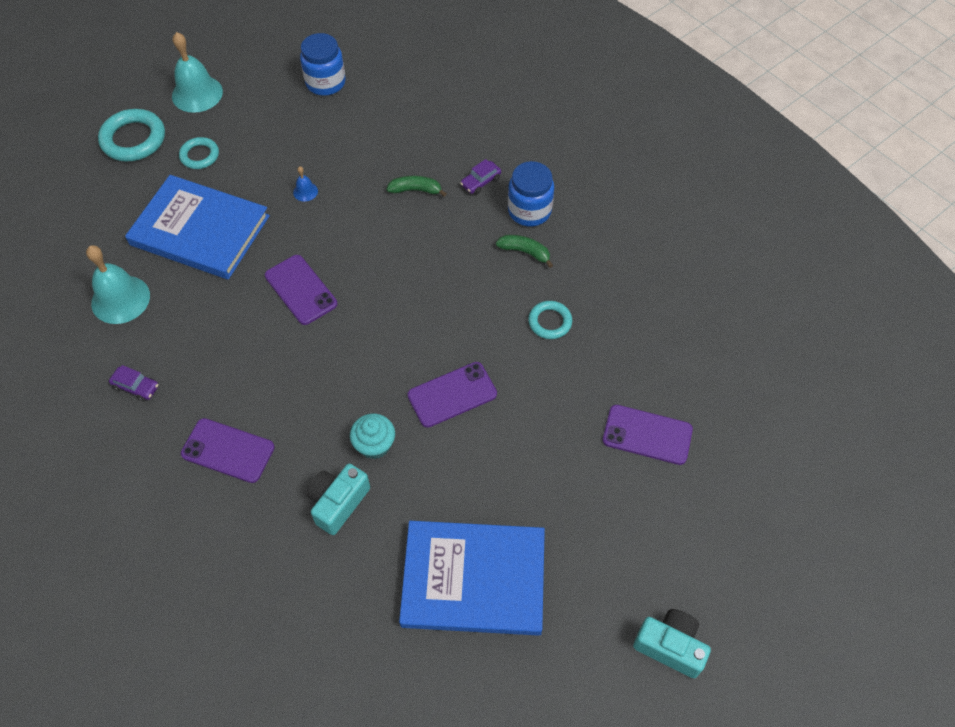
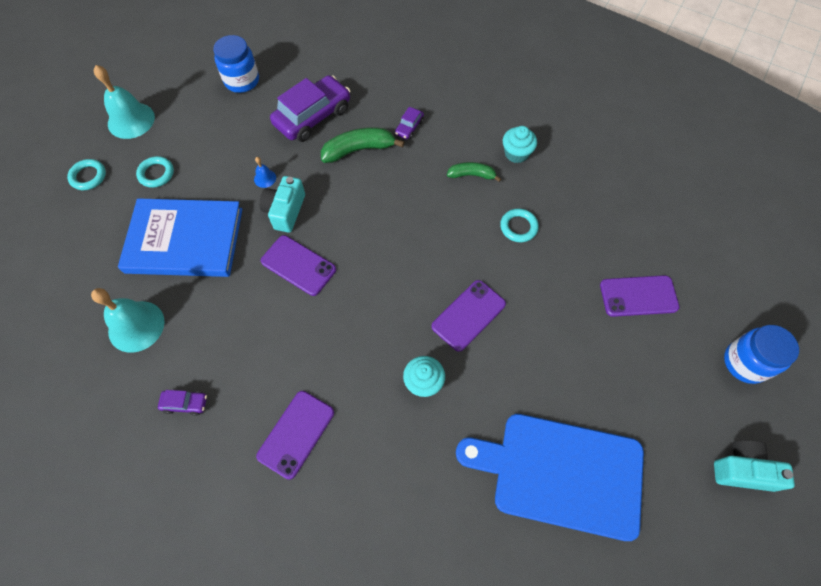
camera: 20 degrees left, 5 degrees up
(133, 139) = (88, 176): turquoise ring -> turquoise ring, size x0.60
(228, 451) = (296, 434): purple phone -> purple phone turned 60 degrees counterclockwise
(338, 502) = (415, 446): turquoise camera -> turquoise camera (285, 211)
(383, 141) = (313, 116): none -> purple car
(416, 190) = (359, 150): green banana -> green banana, size x1.59
(473, 580) = (561, 473): blue book -> blue cutting board
(529, 211) = (459, 140): blue jar -> blue jar (745, 362)
(586, 243) = (516, 153): none -> turquoise cupcake

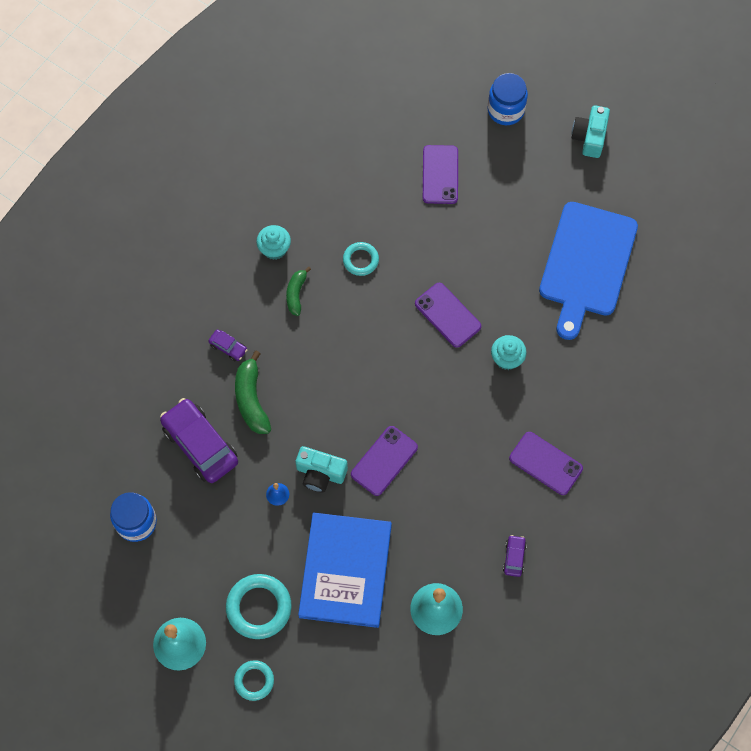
camera: 85 degrees left, 5 degrees up
(156, 174) = (259, 607): turquoise ring -> turquoise ring, size x1.67

